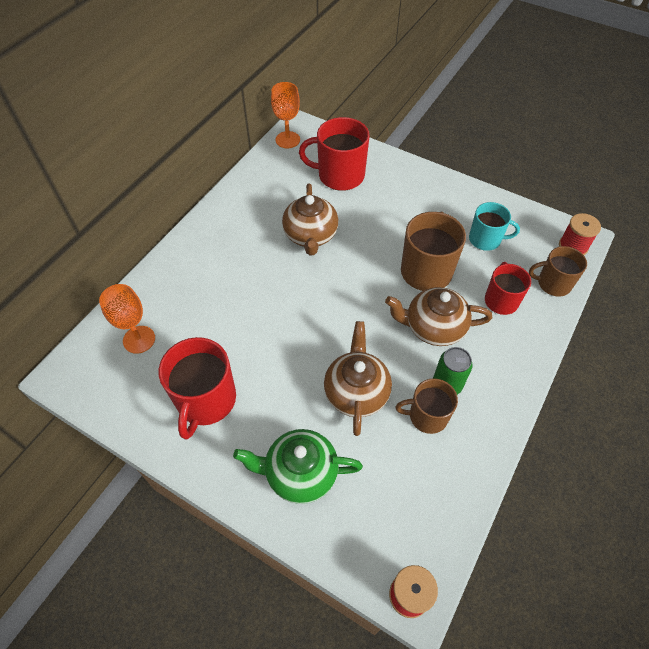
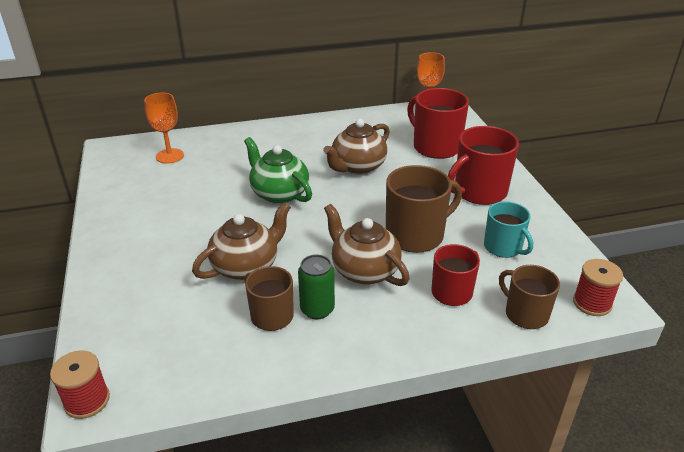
camera: 45 degrees right, 20 degrees down
(206, 400) = (154, 206): red mug -> red mug (479, 191)
(300, 473) = (140, 280): green teapot -> green teapot (279, 193)

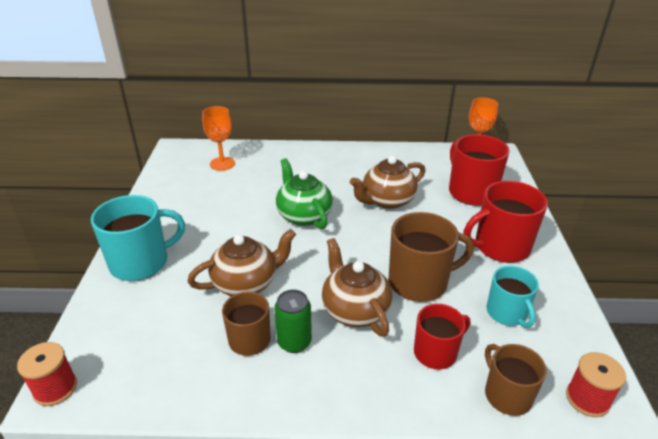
camera: 15 degrees right, 0 degrees up
(123, 267) = (141, 262): none -> turquoise mug

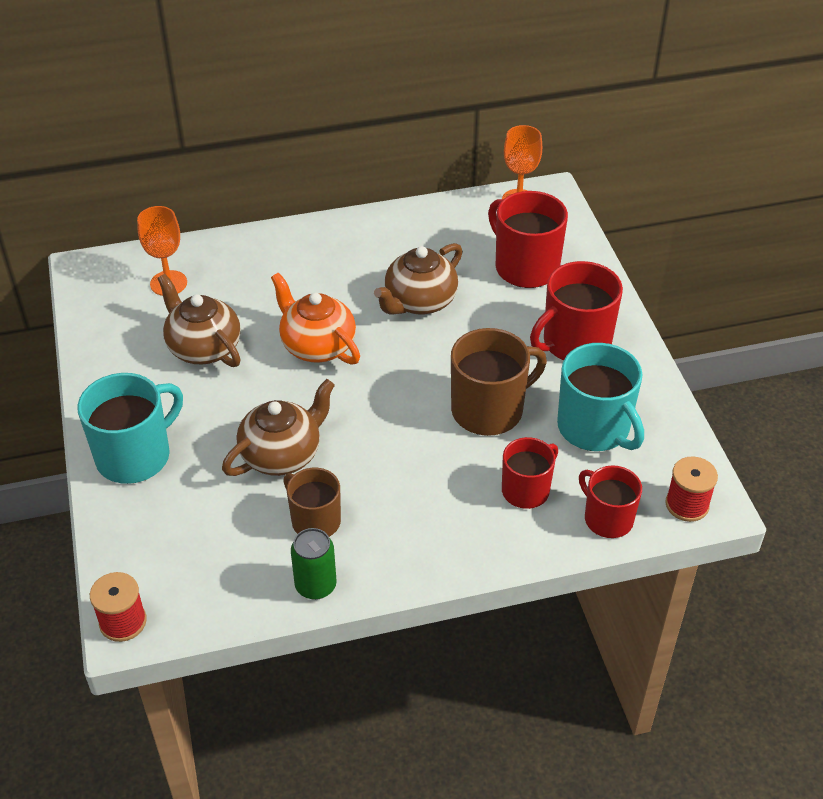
camera: 15 degrees left, 10 degrees up
(294, 342) = (368, 513): green can -> green can (315, 585)
(303, 215) = (317, 345): green teapot -> orange teapot
(354, 309) = (423, 460): brown teapot -> brown teapot (203, 347)
(506, 395) = (607, 518): brown mug -> red mug
(507, 313) = (595, 428): turquoise mug -> turquoise mug, size x1.57

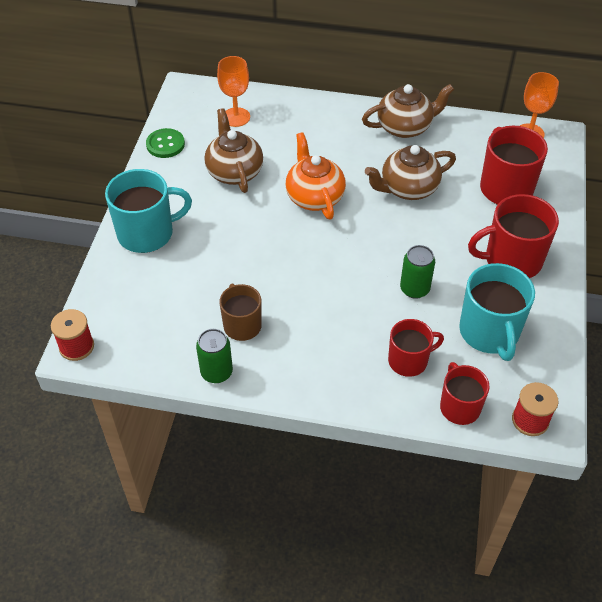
camera: 25 degrees right, 5 degrees up
(97, 343) = (165, 144): none -> green button
(282, 454) = (246, 268): brown teapot -> brown teapot (405, 127)
(489, 410) = (414, 289): brown mug -> green can

